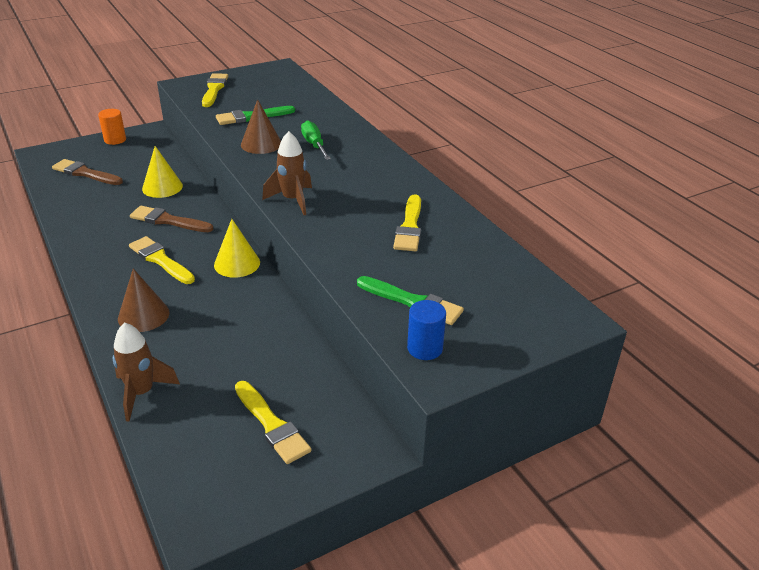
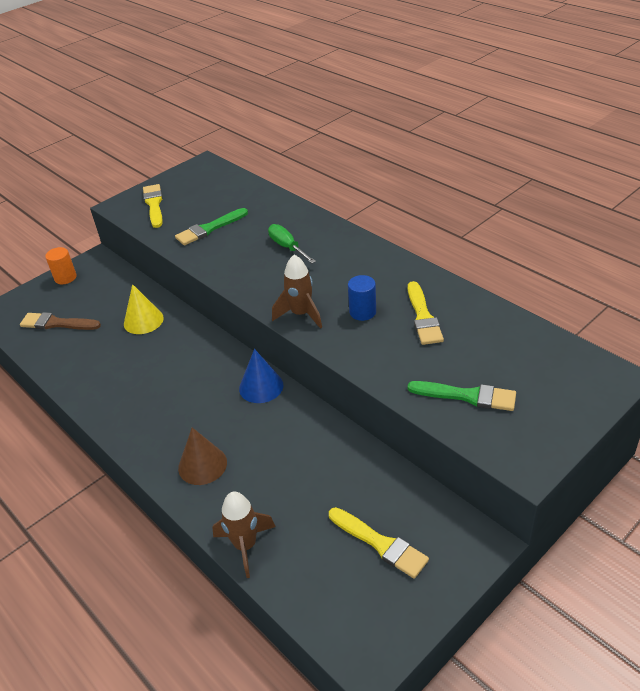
camera: 10 degrees left, 5 degrees up
(160, 260) = (186, 401): yellow brush -> none
(168, 221) = (169, 356): brown brush -> none
(237, 263) = (261, 386): yellow cone -> blue cone
(261, 144) = (236, 258): brown cone -> none
(425, 348) = (501, 440): blue cylinder -> blue cylinder (362, 312)

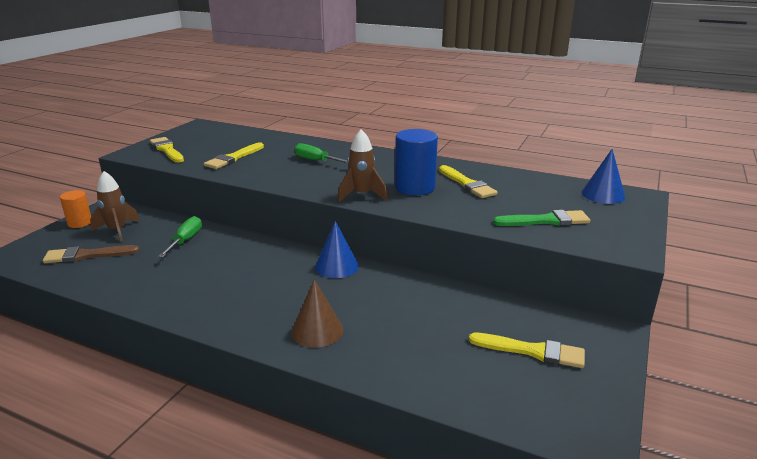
camera: 25 degrees left, 15 degrees down
(143, 320) = (185, 240): yellow cone -> green screwdriver
(209, 229) = (233, 158): green brush -> yellow brush
(245, 546) = (406, 382): brown rocket -> brown rocket (117, 231)
(362, 312) = (415, 187): blue cylinder -> blue cylinder, size x1.65
(569, 366) = (603, 194): none -> blue cone

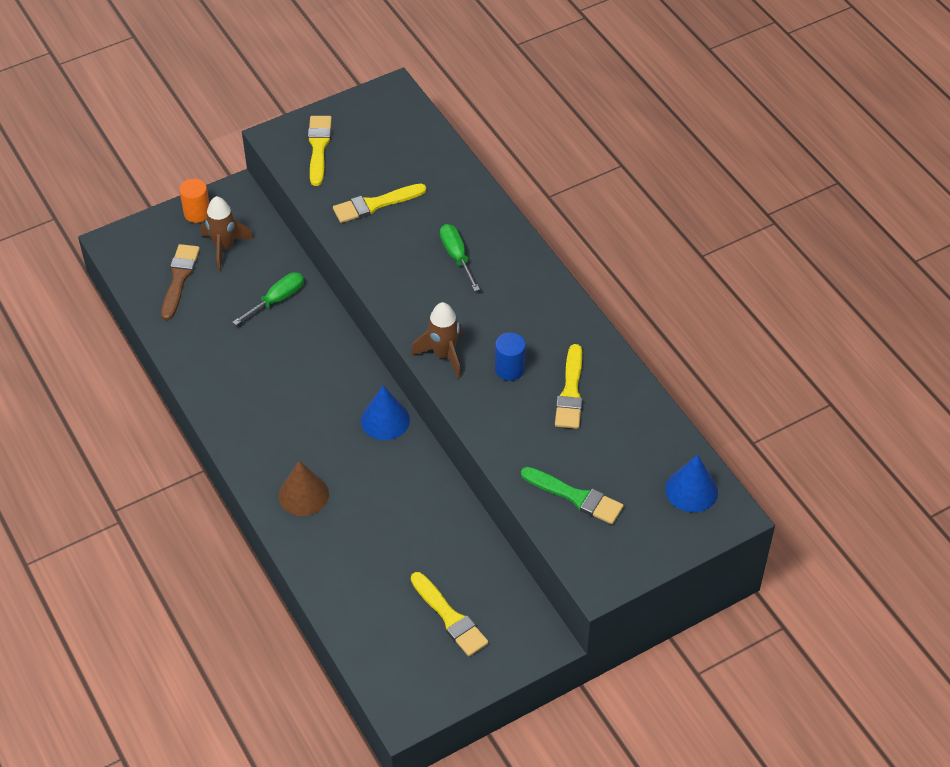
camera: 35 degrees right, 25 degrees up
(87, 255) = (179, 278): brown brush -> brown brush turned 75 degrees clockwise
(415, 187) = (509, 369): blue cylinder -> blue cylinder, size x0.60

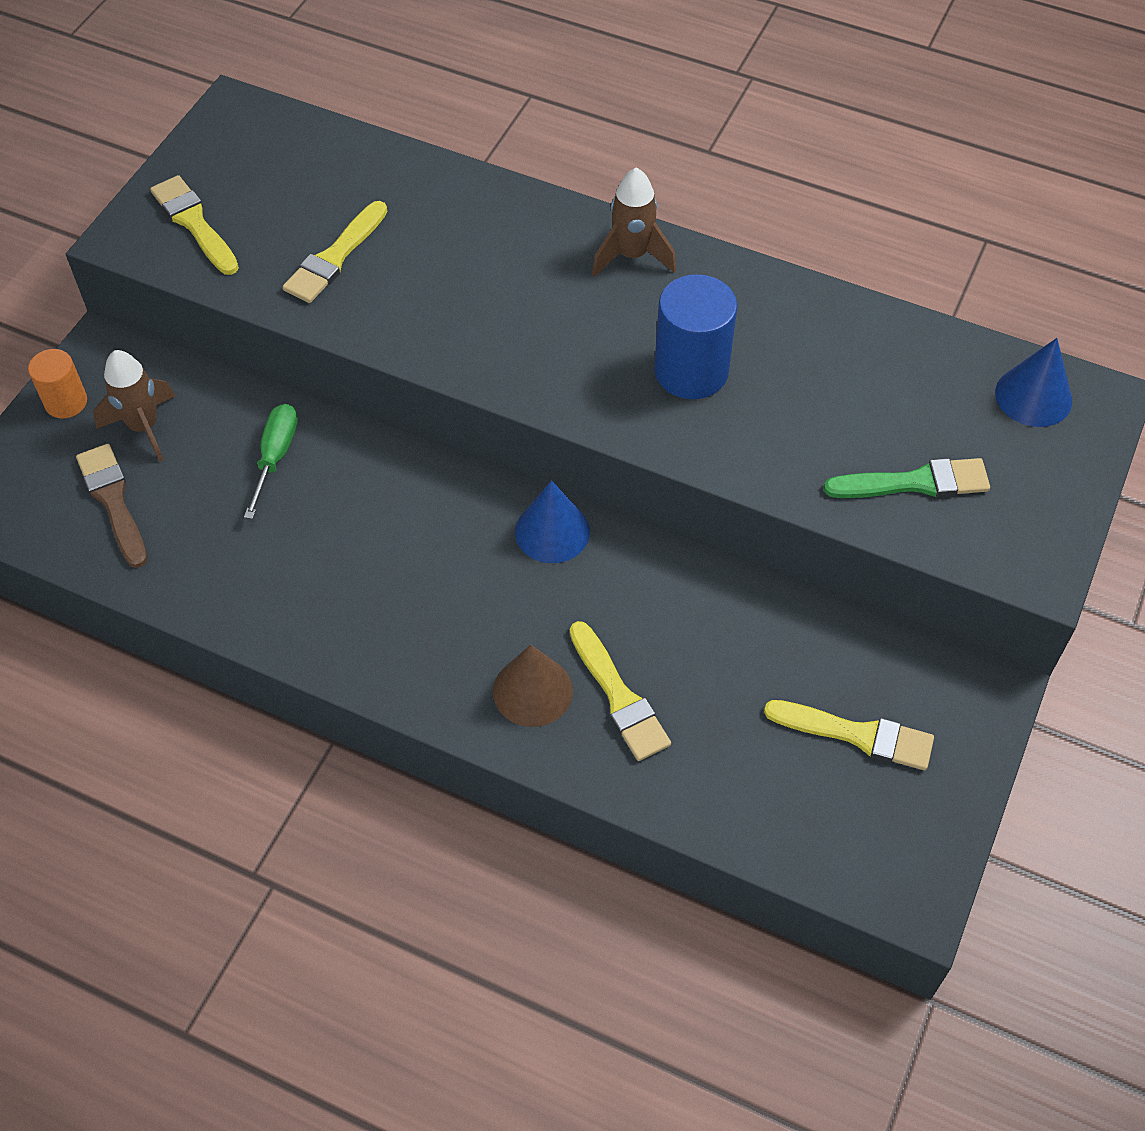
camera: 35 degrees left, 5 degrees up
(443, 355) = (594, 398): brown rocket -> brown rocket (632, 256)
(457, 257) = (499, 269): green screwdriver -> none
(509, 369) = (691, 371): blue cylinder -> blue cylinder, size x1.65
(570, 392) = (789, 359): yellow brush -> yellow brush (619, 697)

